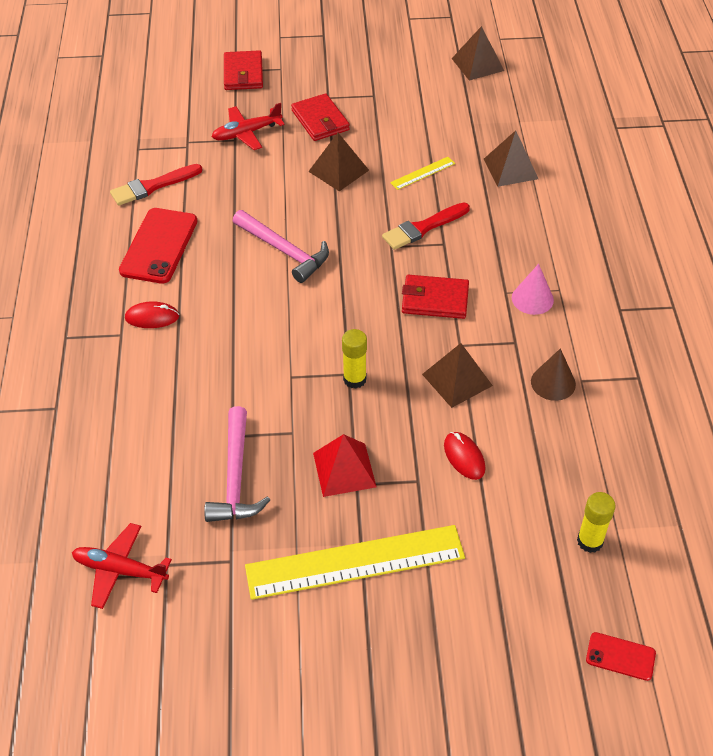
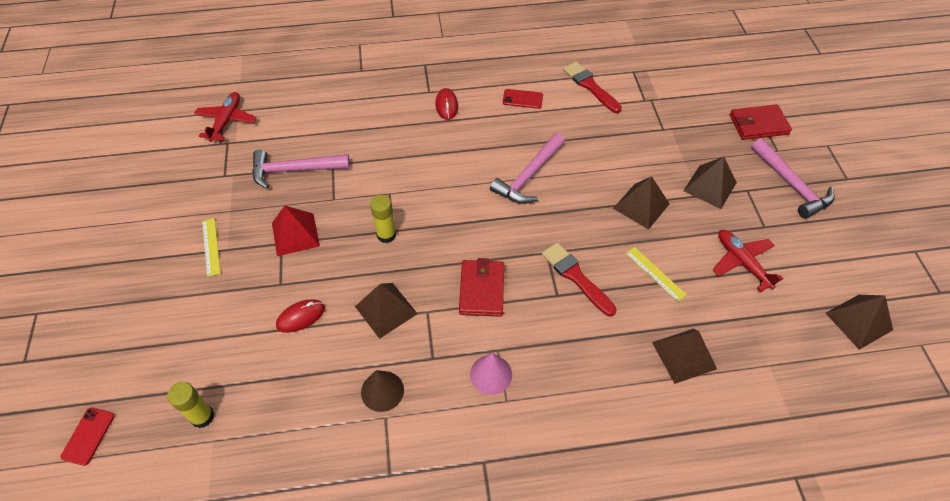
camera: 85 degrees right, 5 degrees up
(159, 246) = (522, 99): red phone -> red phone, size x0.51
(246, 133) = (674, 136): red plane -> red plane (742, 262)
(320, 120) = (709, 186): red wallet -> brown pyramid
(326, 69) = (791, 184): none -> pink hammer
(355, 562) = (211, 246): yellow ruler -> yellow ruler, size x0.43

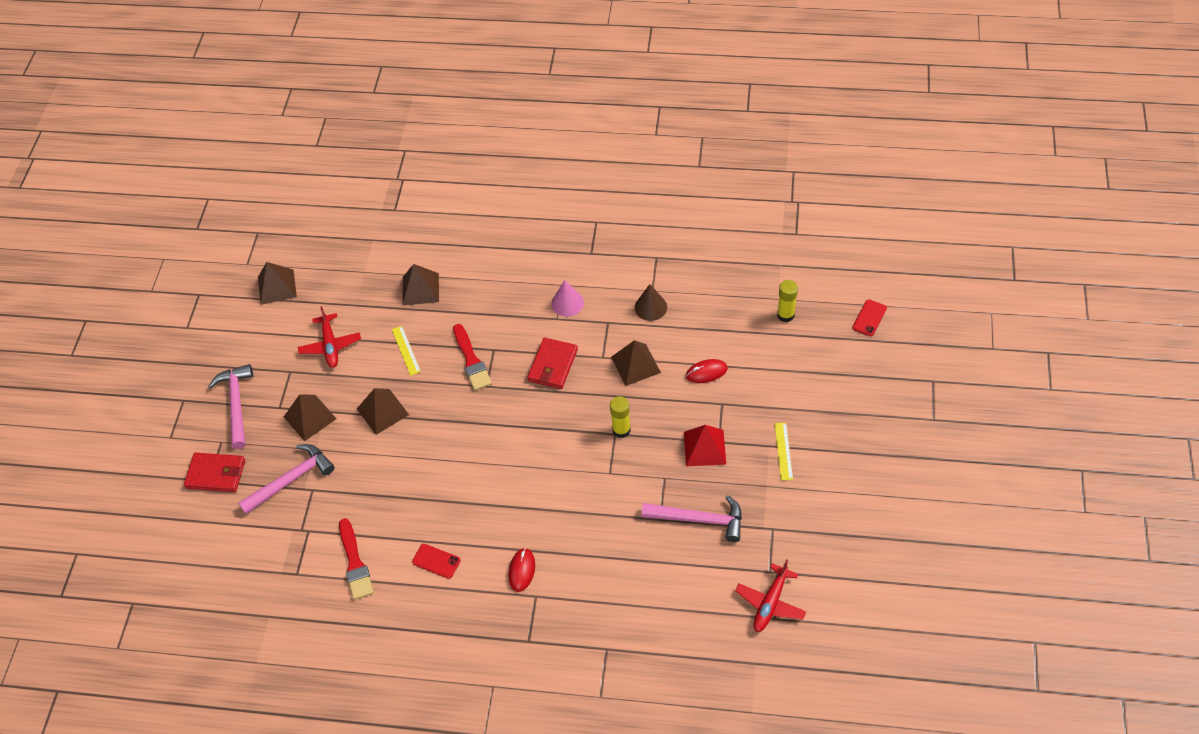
camera: 160 degrees left, 0 degrees up
(529, 176) = (470, 463): pink hammer -> pink hammer (291, 479)

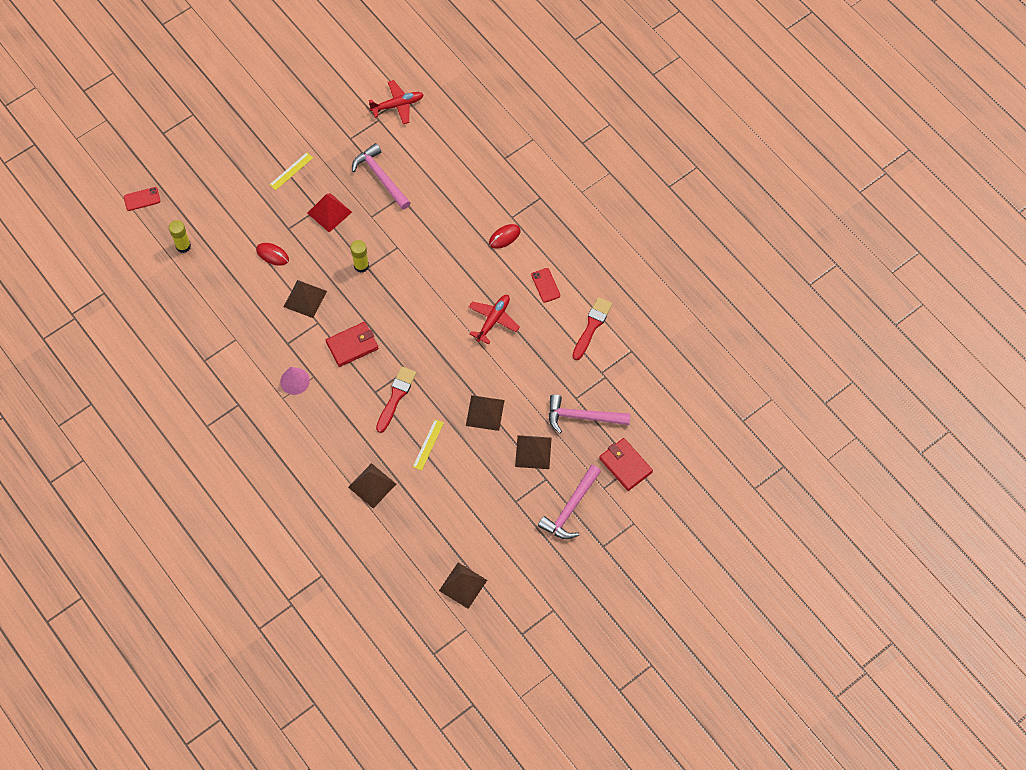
camera: 140 degrees left, 10 degrees up
(330, 346) = (472, 496): red plane -> red plane (493, 320)
(650, 307) = (250, 328): brown cone -> none

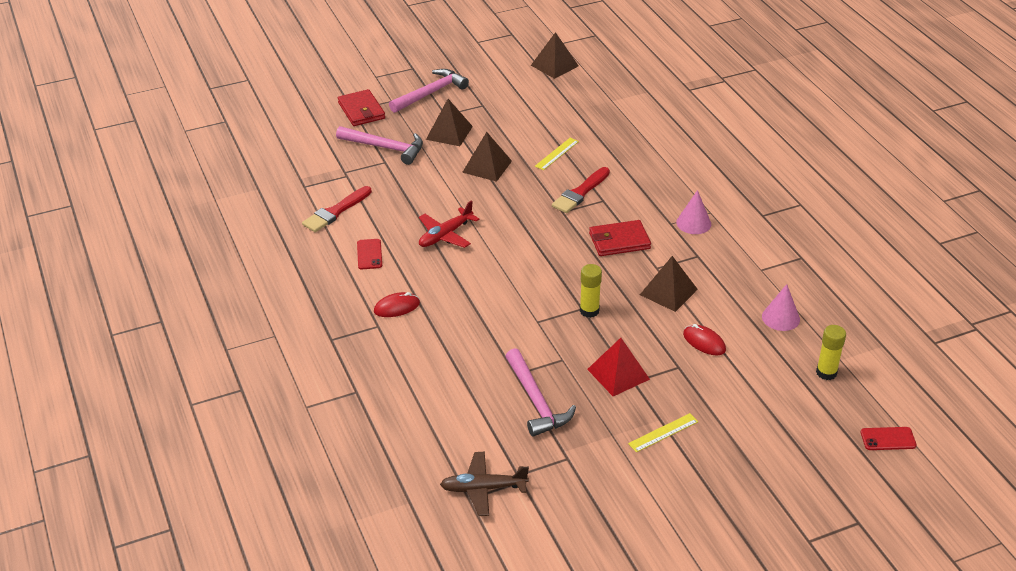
camera: 165 degrees left, 25 degrees down
(218, 291) = (780, 318): none -> pink cone
(372, 485) = (624, 136): brown pyramid -> none
(397, 105) = (483, 488): red plane -> brown plane

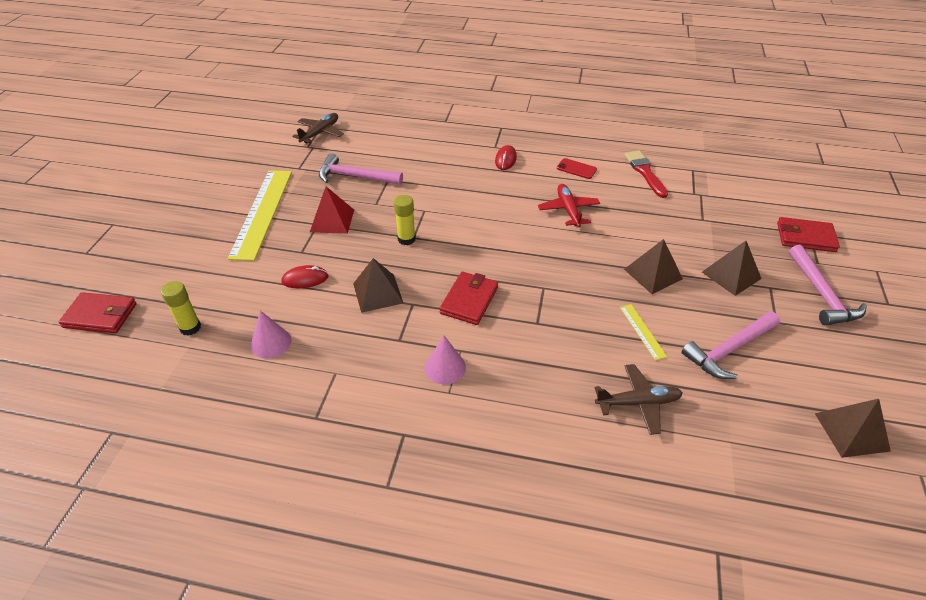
camera: 125 degrees right, 5 degrees up
(385, 148) = (727, 228): pink hammer -> pink hammer (729, 350)
(580, 192) = (562, 314): red brush -> none
(623, 138) = (638, 403): none -> brown plane
(663, 432) = (262, 213): yellow ruler -> yellow ruler, size x2.32
(888, 439) = (100, 315): red phone -> red wallet

